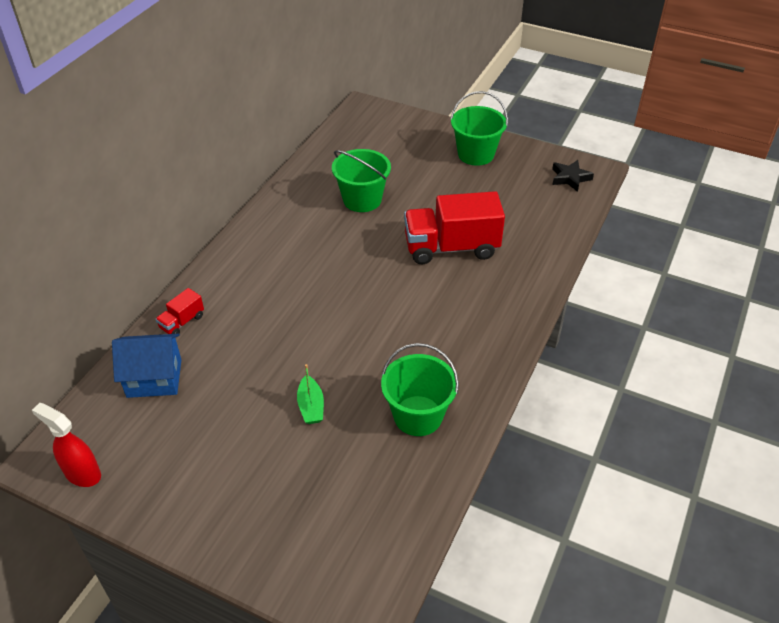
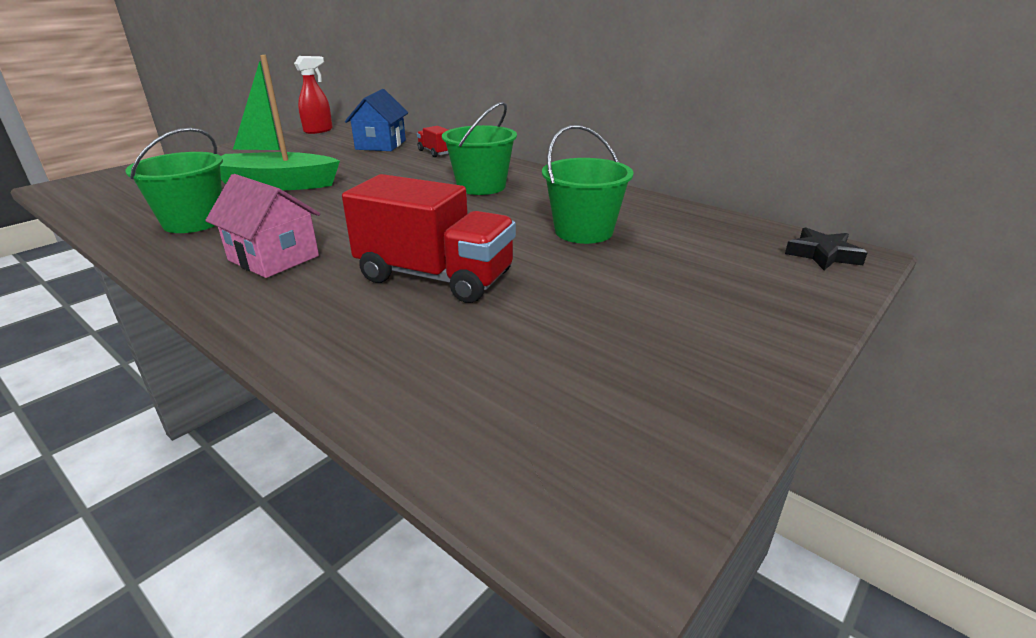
camera: 105 degrees right, 15 degrees down
(311, 406) = (277, 184): green boat -> green boat, size x2.16
(451, 248) = (435, 277): red truck -> red truck turned 105 degrees clockwise
(458, 331) = (273, 258): none -> pink house
(476, 154) = (701, 344): green bucket -> green bucket (481, 186)
(570, 178) = (581, 474): black star -> black star (822, 255)

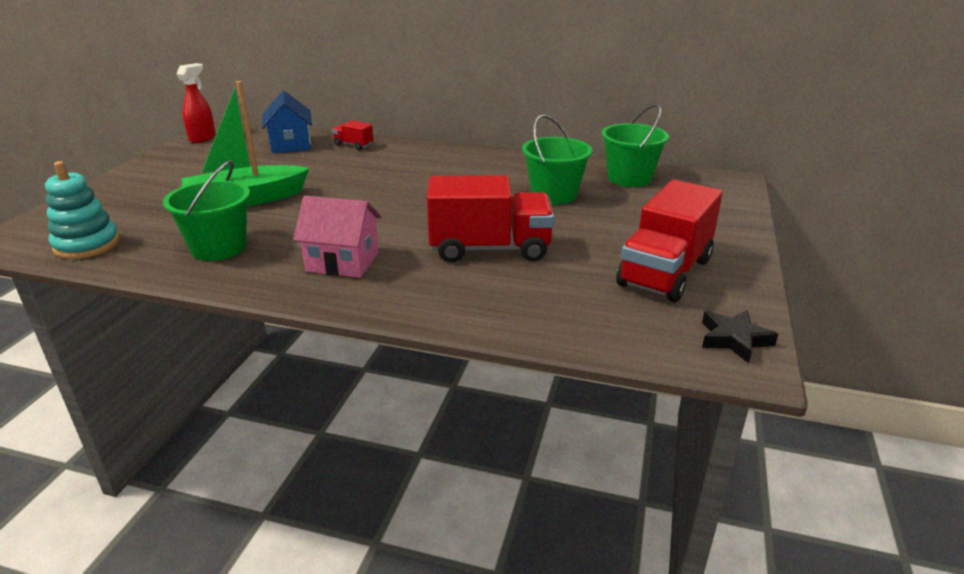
camera: 25 degrees left, 0 degrees up
(106, 200) = (87, 245): none -> turquoise stacking toy
(481, 186) = (434, 171): green bucket -> green bucket (629, 178)
(622, 359) = (665, 272): none -> red truck
(822, 255) = (716, 183): black star -> black star (734, 339)

